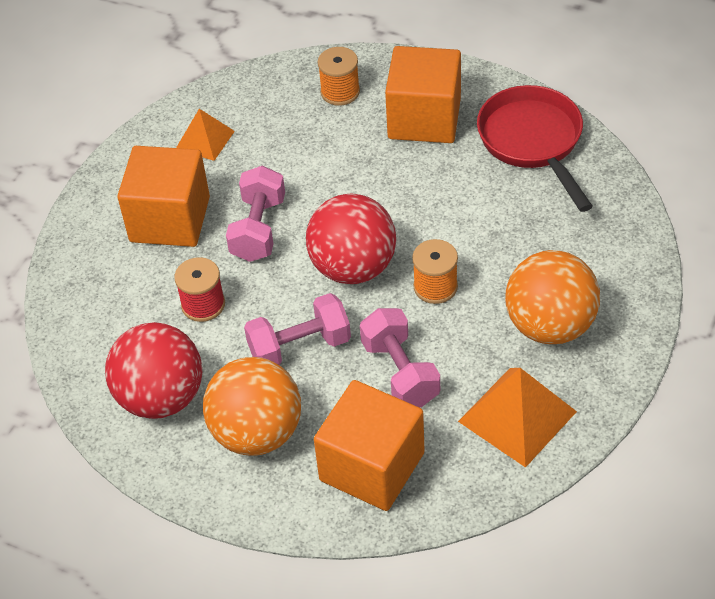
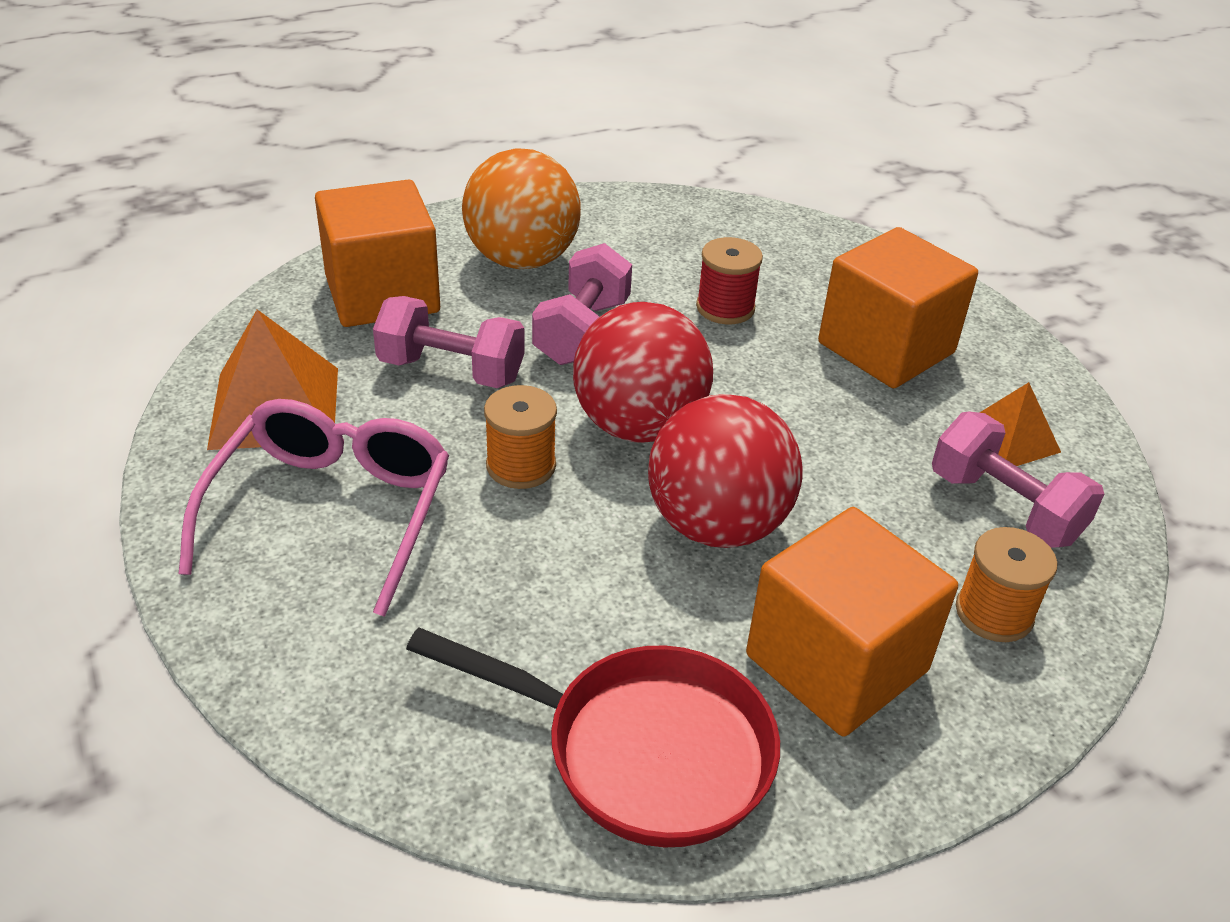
camera: 125 degrees right, 10 degrees down
(161, 397) = (641, 236): red ball -> red ball (717, 525)
(258, 229) = (792, 395): pink dumbbell -> pink dumbbell (1004, 507)
(550, 325) = (330, 513): orange ball -> pink glasses

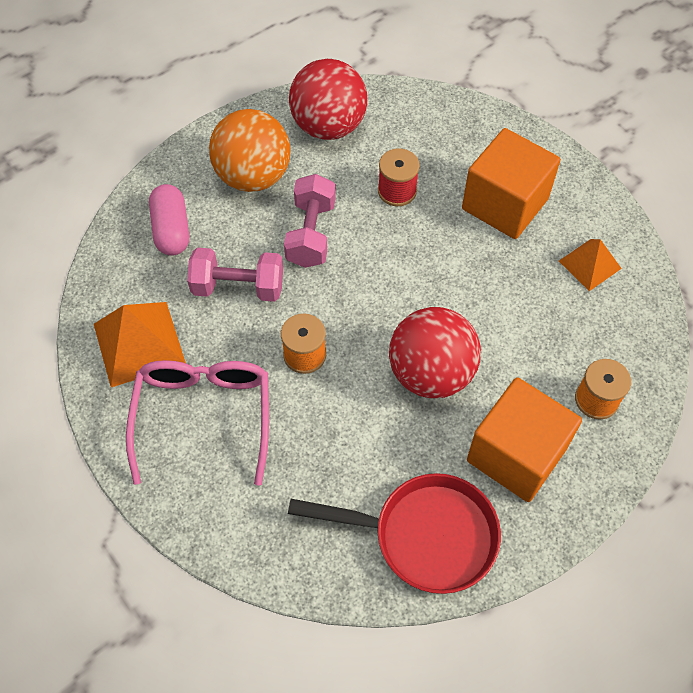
camera: 10 degrees left, 20 degrees up
(382, 294) = (171, 229): orange cube -> pink capsule
(638, 426) = (367, 306): red ball -> red ball (328, 126)
(1004, 507) = (593, 320): pink dumbbell -> none

